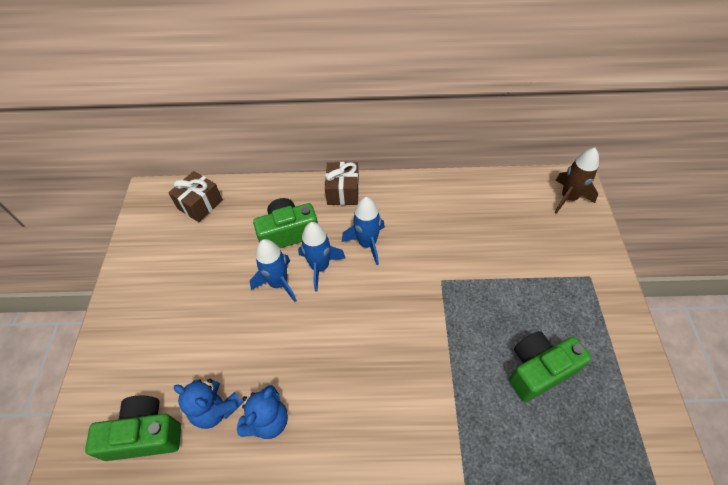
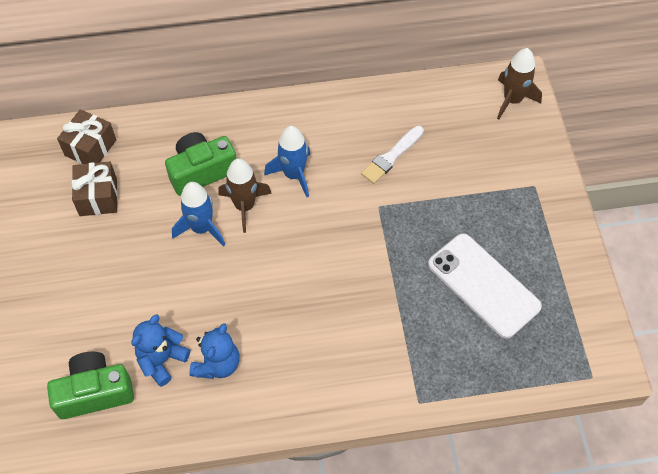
camera: 10 degrees left, 5 degrees up
(216, 409) = (162, 360): blue teddy bear -> blue teddy bear turned 105 degrees clockwise
(320, 267) = (244, 206): blue rocket -> brown rocket
(343, 192) = (257, 116): brown gift -> brown gift (98, 197)
(457, 236) = (391, 156): none -> white brush
(539, 370) = (483, 285): green camera -> white phone

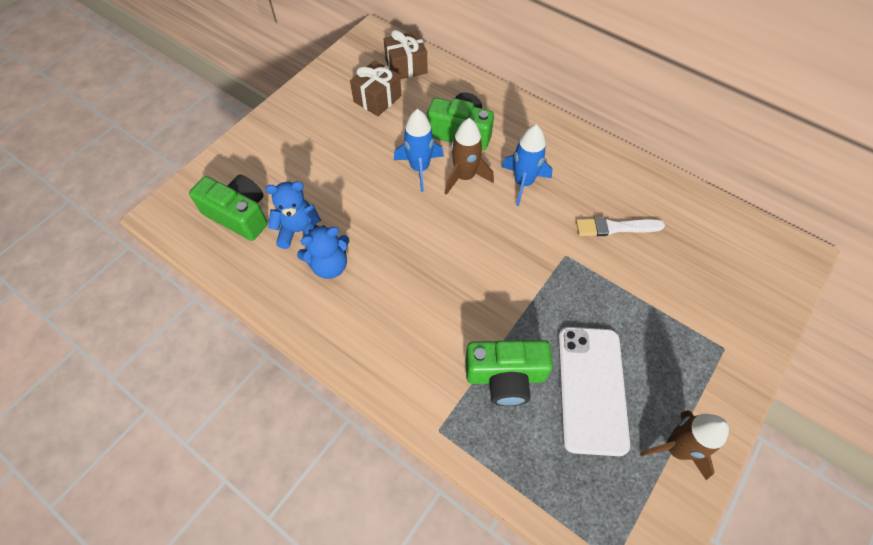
camera: 45 degrees right, 0 degrees up
(424, 327) = (505, 376): none -> green camera
(512, 100) = (773, 264): brown rocket -> brown rocket (676, 448)

